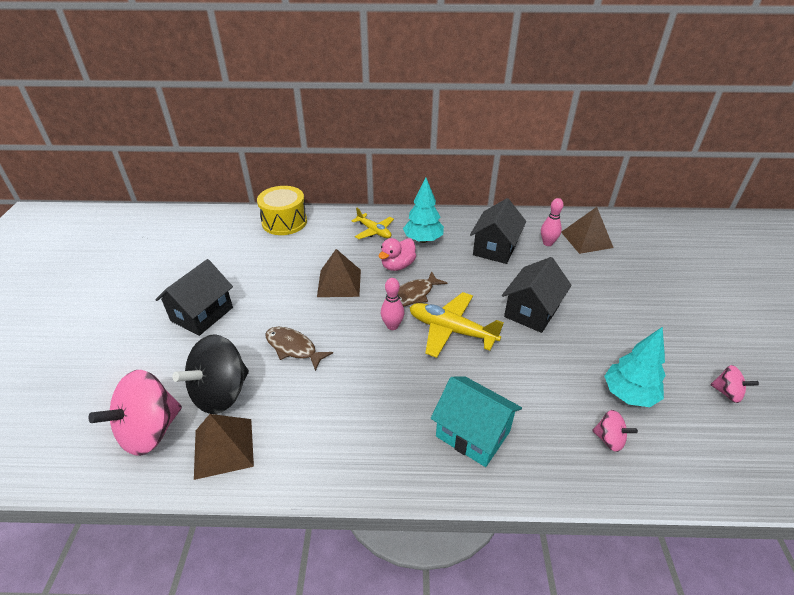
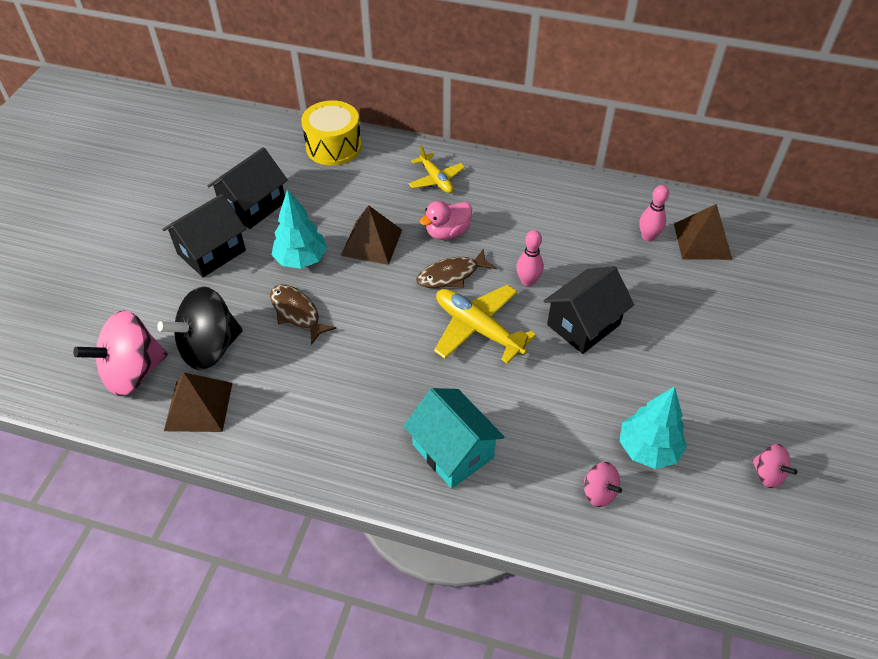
camera: 15 degrees right, 10 degrees up
(392, 326) = (413, 309): pink bowling pin -> pink bowling pin (528, 281)
(423, 240) = (492, 202): turquoise tree -> turquoise tree (301, 259)
(495, 248) = (577, 231): black house -> black house (253, 206)

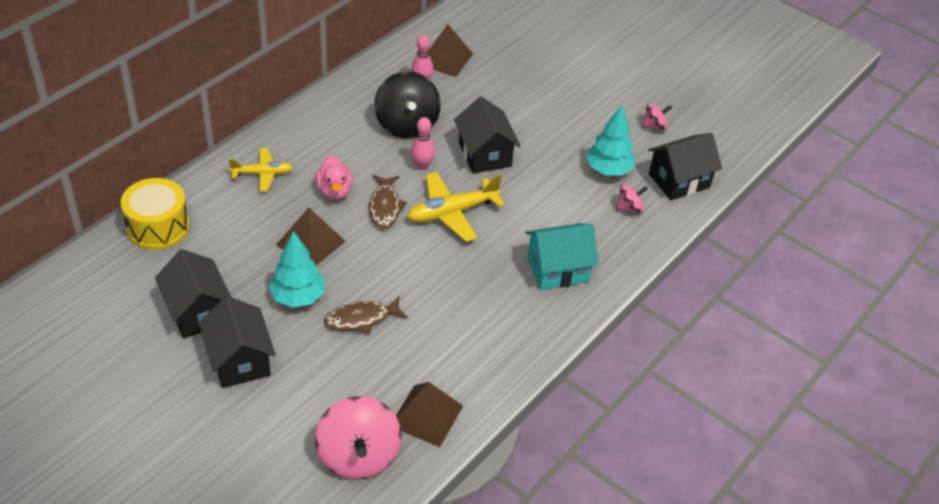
camera: 70 degrees left, 5 degrees down
(210, 348) = (364, 391): black spinning top -> black spinning top (406, 125)
(689, 535) = (679, 181): none -> black house

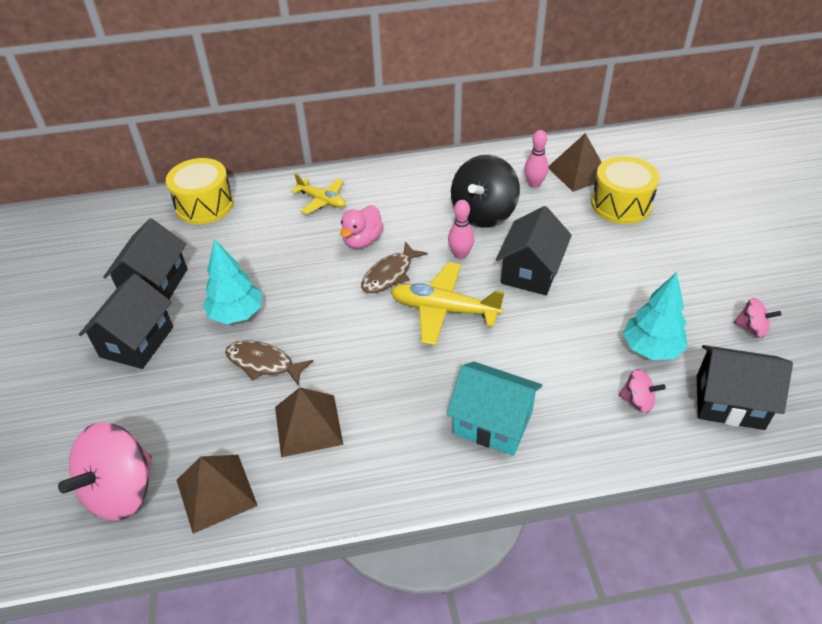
camera: 45 degrees right, 0 degrees up
(310, 243) = (296, 274): brown pyramid -> brown pyramid (308, 425)
(499, 72) = (621, 204): none -> yellow drum

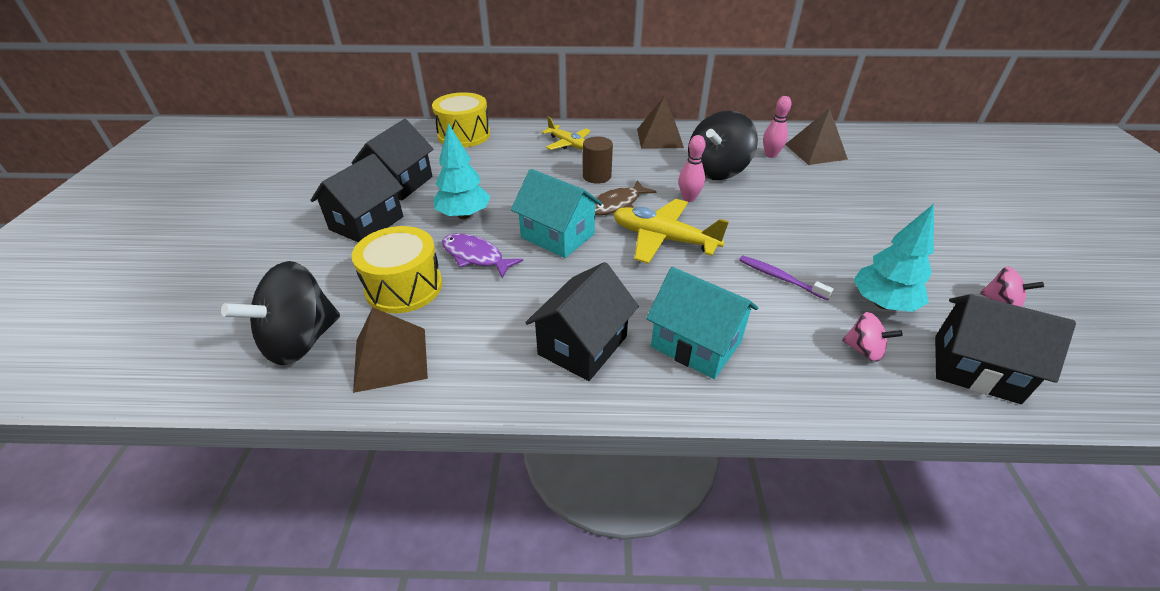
camera: 10 degrees right, 5 degrees down
(121, 491) = (300, 341): pink spinning top -> black spinning top
(263, 363) = (475, 256): brown fish -> purple fish
(308, 425) = (502, 314): brown pyramid -> brown pyramid (659, 138)
(339, 324) = (557, 236): none -> turquoise house
(362, 240) = (597, 176): pink duck -> brown cylinder
(530, 272) = (757, 220): black house -> black house (582, 345)
(559, 336) = (780, 278): none -> purple toothbrush
(621, 204) = (857, 180): yellow drum -> yellow drum (404, 287)

